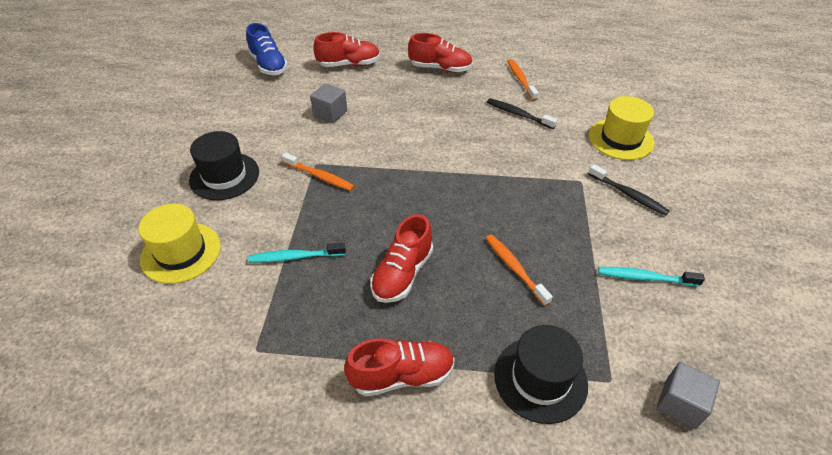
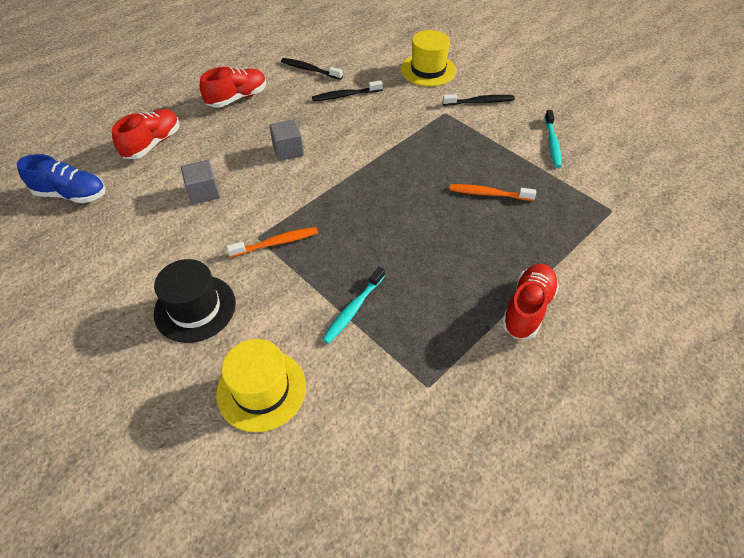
camera: 50 degrees left, 5 degrees up
(402, 274) = (436, 254): red shoe -> none
(521, 80) = (310, 70): orange toothbrush -> black toothbrush
(540, 379) = (586, 240): black hat -> none
(645, 278) = (552, 143): turquoise toothbrush -> turquoise toothbrush turned 45 degrees counterclockwise
(680, 404) = (649, 193): grey cube -> grey cube (288, 150)

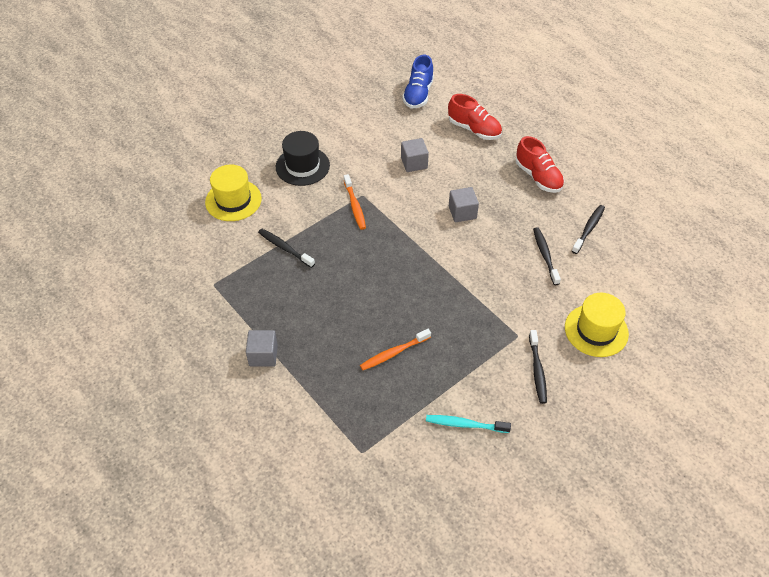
camera: 95 degrees right, 0 degrees up
(353, 309) = (285, 248): turquoise toothbrush -> black toothbrush
(489, 194) = (394, 353): orange toothbrush -> orange toothbrush turned 135 degrees counterclockwise
(527, 308) = (263, 355): red shoe -> grey cube

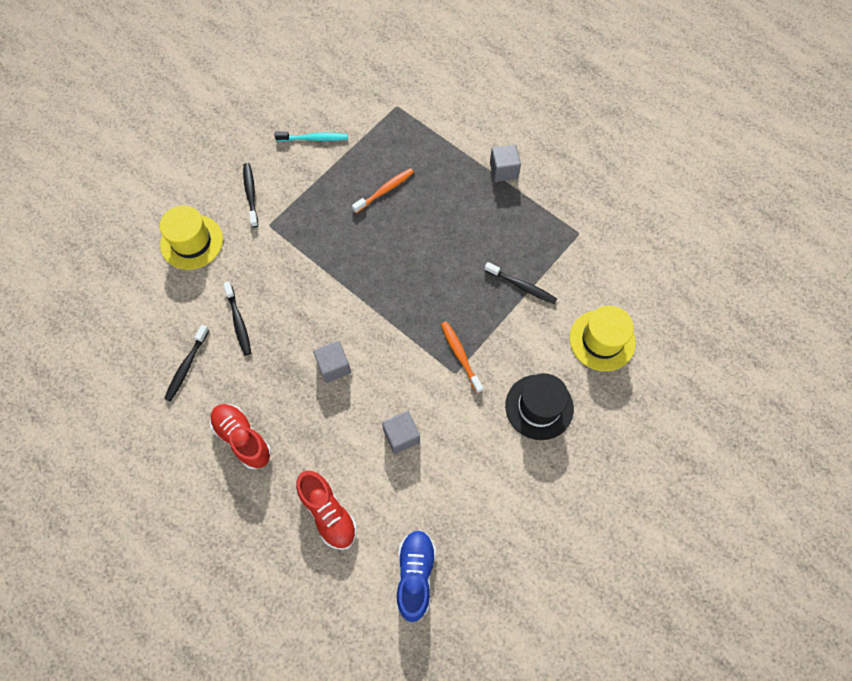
camera: 170 degrees right, 15 degrees up
(474, 129) = (328, 513): red shoe -> red shoe turned 150 degrees counterclockwise

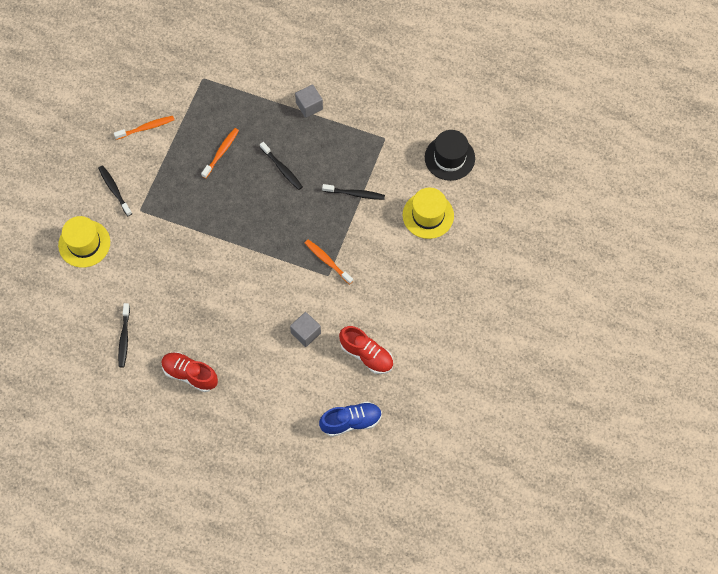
camera: 20 degrees left, 0 degrees up
(238, 321) = (149, 292): black toothbrush -> black toothbrush (282, 168)
(314, 139) = (146, 128): turquoise toothbrush -> orange toothbrush
(328, 513) = (274, 403): red shoe -> red shoe (366, 355)
(334, 366) = (236, 301): grey cube -> none
(415, 575) = (351, 422): blue shoe -> blue shoe turned 90 degrees clockwise
(539, 407) = (398, 279): black hat -> black hat (449, 158)

